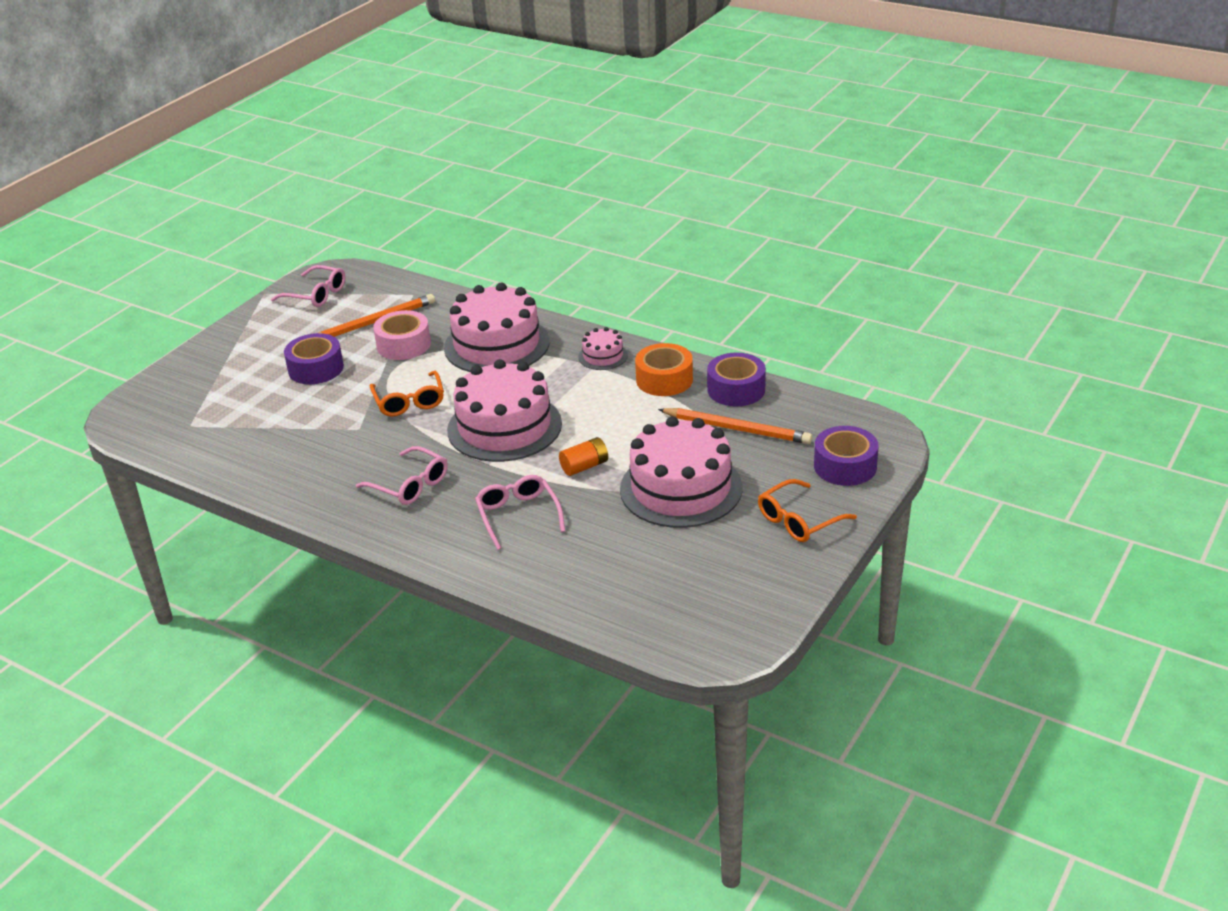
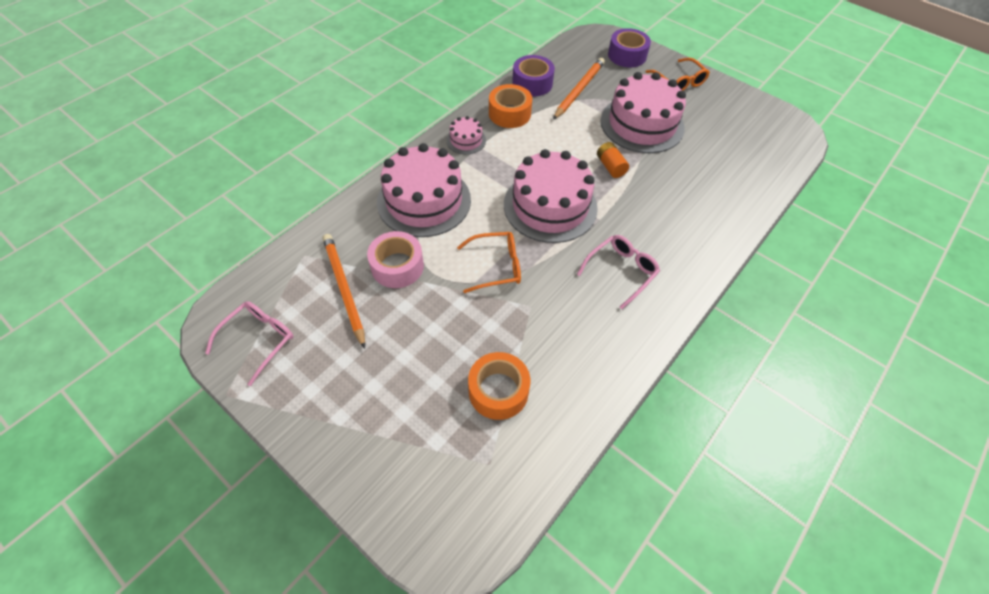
camera: 85 degrees left, 20 degrees up
(260, 421) = (498, 391): none -> orange tape
(316, 368) = (414, 340): purple tape -> none
(518, 516) = (667, 208): pink glasses -> none

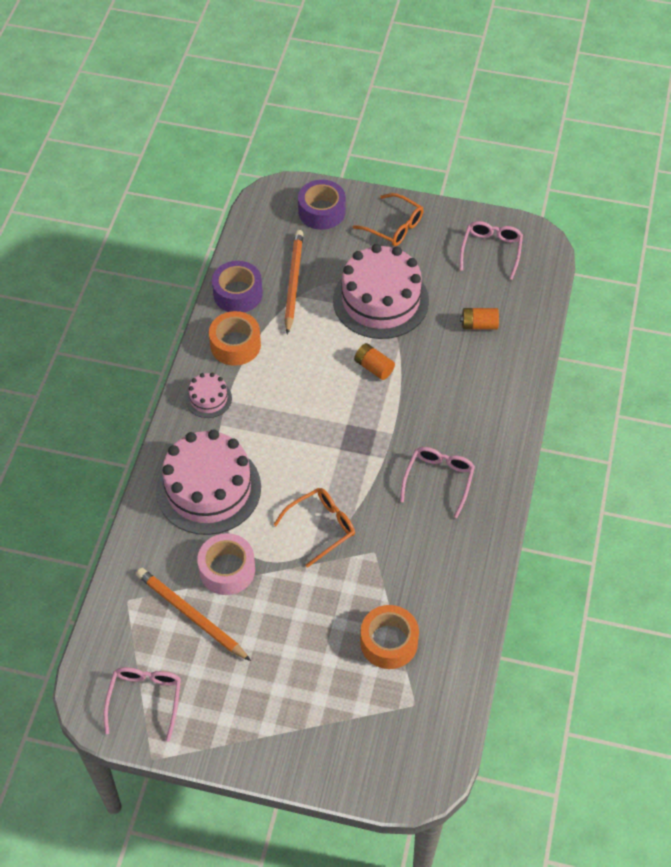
camera: 25 degrees left, 0 degrees up
(550, 206) = (337, 439): pink cake -> none
(717, 169) = (479, 325): none -> orange battery
(753, 122) = (491, 251): none -> pink glasses

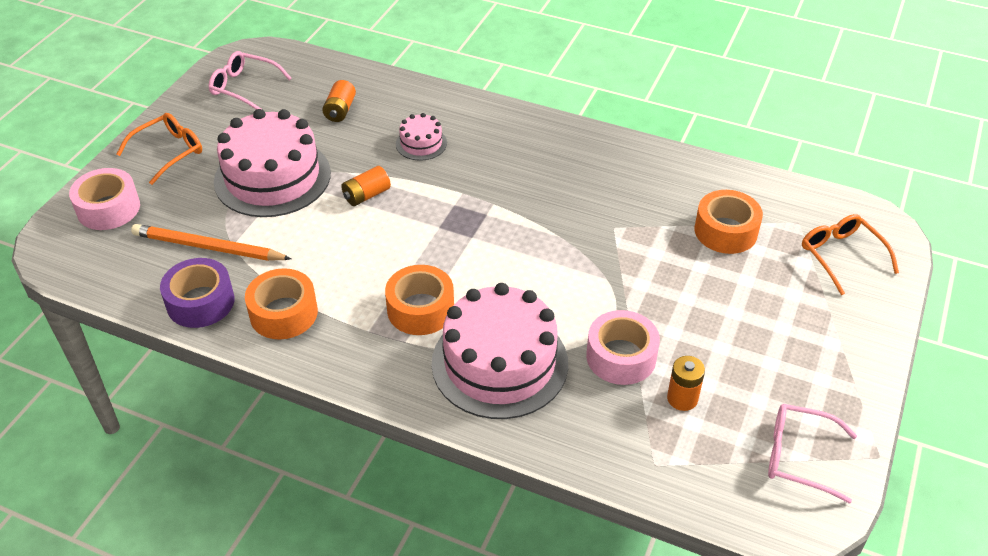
camera: 80 degrees left, 10 degrees down
(191, 615) = (682, 398): orange pencil -> orange battery
(208, 398) = (360, 349): pink cake -> pink cake (421, 143)
(254, 428) = (420, 309): none -> orange tape
(321, 211) = (108, 208): purple tape -> pink tape
(321, 527) = (575, 266): orange glasses -> orange glasses (841, 256)
(438, 481) = (532, 167): pink glasses -> none

